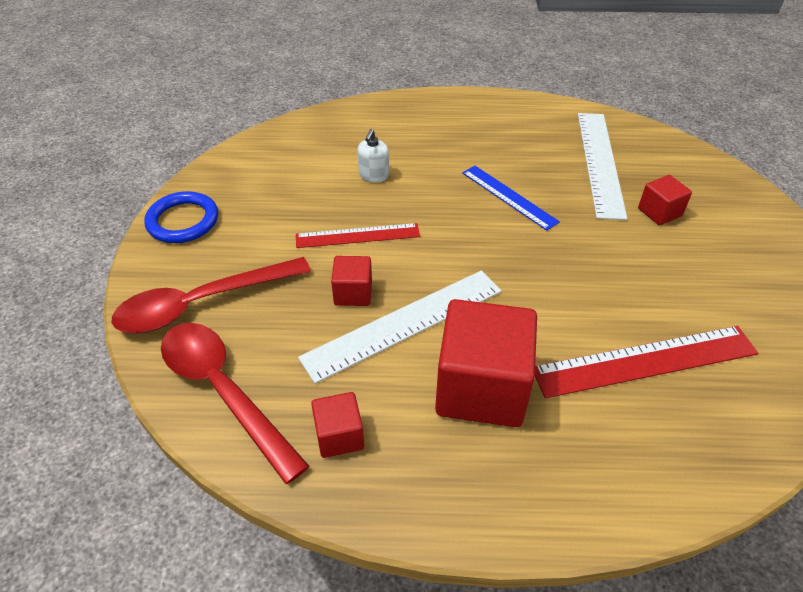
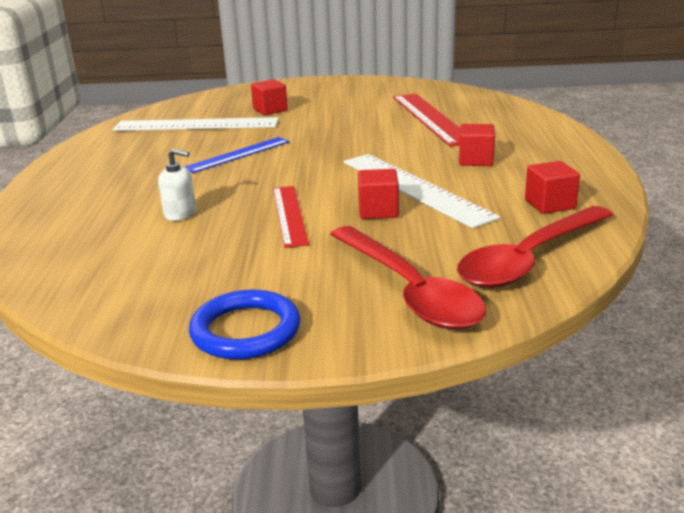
camera: 90 degrees left, 20 degrees down
(481, 388) = (475, 160): red cube -> red cube, size x0.48

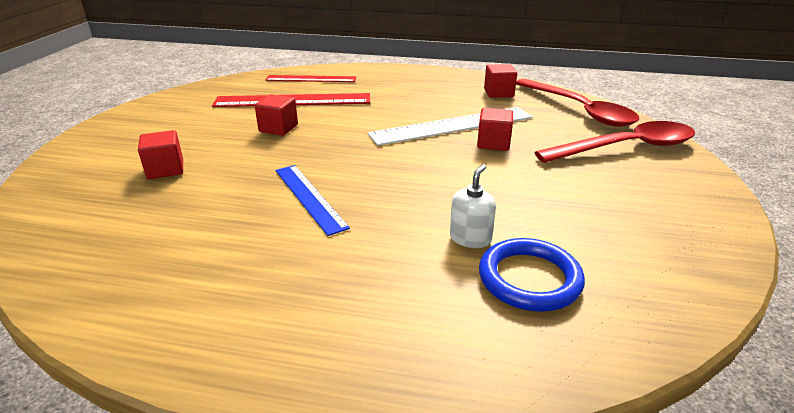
camera: 80 degrees left, 5 degrees up
(196, 124) = (160, 223): white ruler -> none
(245, 330) = (702, 210): blue ring -> blue ring (529, 279)
(289, 215) = (490, 179): red ruler -> red ruler (311, 79)
(475, 160) = (407, 100): red cube -> red cube (278, 128)

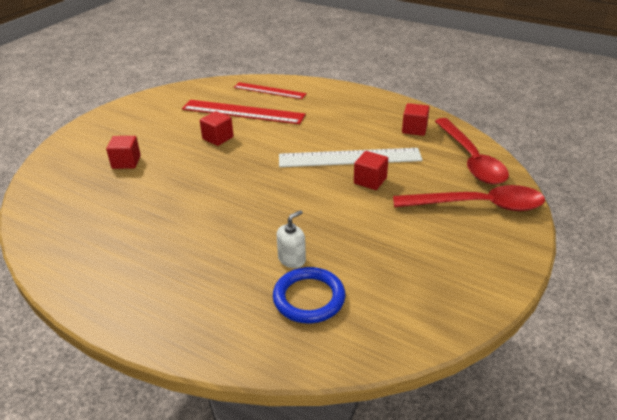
camera: 20 degrees right, 5 degrees up
(309, 197) = (205, 204): blue ruler -> none

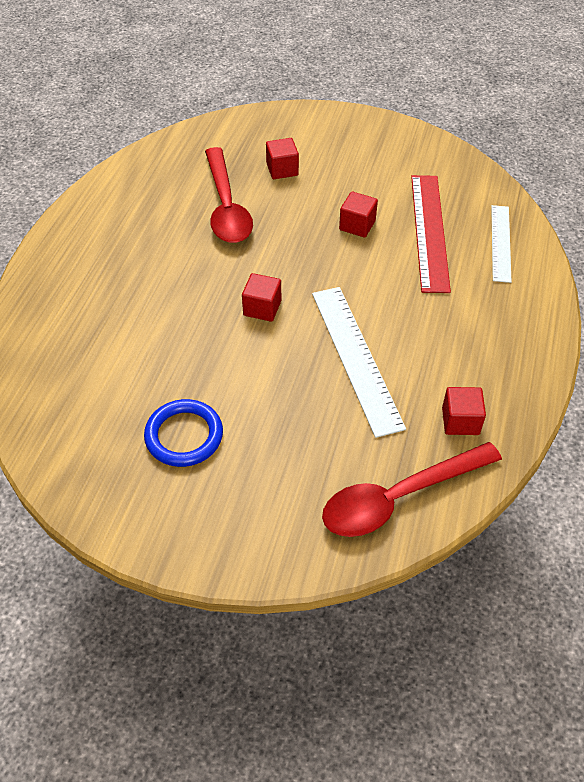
camera: 75 degrees right, 15 degrees up
(269, 90) = (501, 243): red ruler -> white ruler
(292, 259) = (146, 340): white soap dispenser -> none
(309, 298) = (91, 365): blue ring -> blue ring (184, 436)
(370, 181) = (309, 386): red cube -> red cube (262, 308)
(478, 205) = (284, 508): red spoon -> red spoon (226, 207)

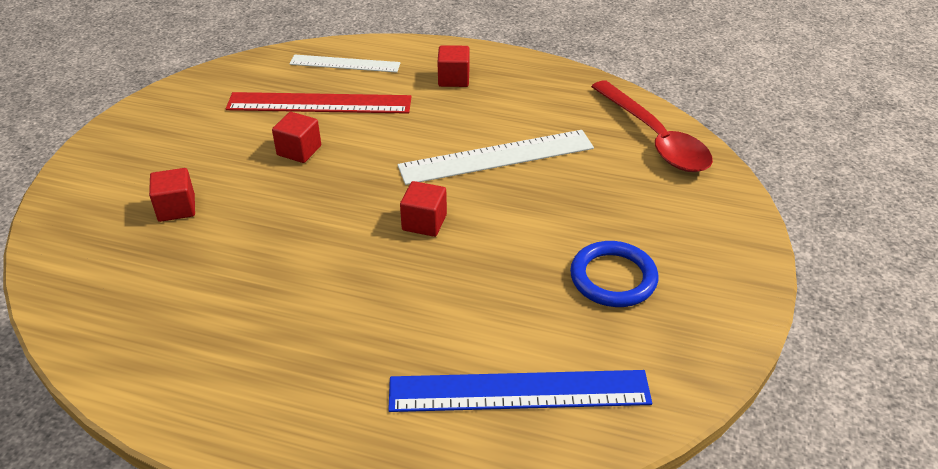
camera: 90 degrees left, 10 degrees down
(73, 365) = (519, 391): none -> blue ruler
(226, 207) = (237, 258): red spoon -> none
(460, 421) = (567, 102): red cube -> red cube (453, 79)

